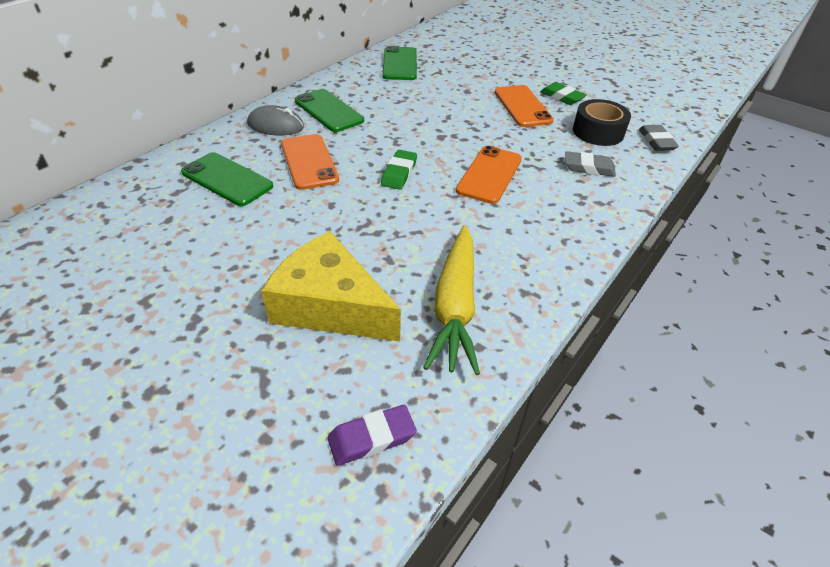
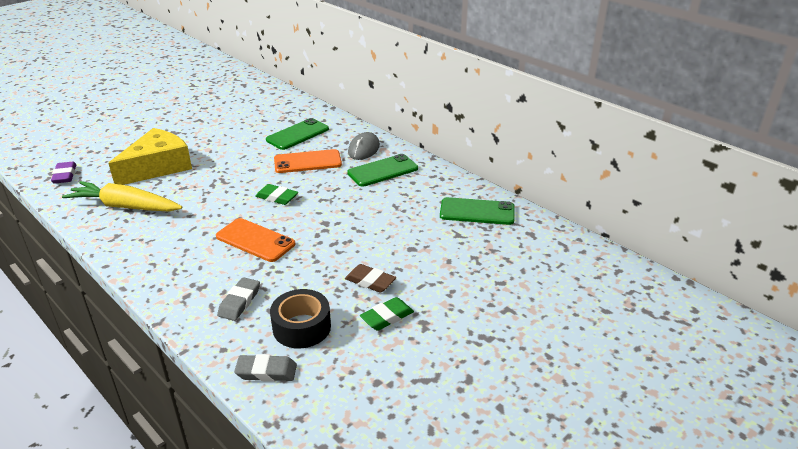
camera: 100 degrees right, 10 degrees down
(522, 106) = (370, 281): orange phone -> brown eraser

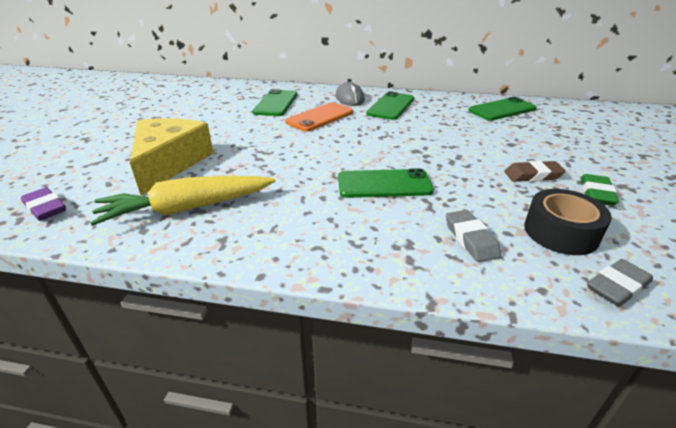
camera: 35 degrees left, 0 degrees up
(255, 240) = (384, 184): orange phone -> green phone
(277, 197) = (341, 147): green eraser -> none

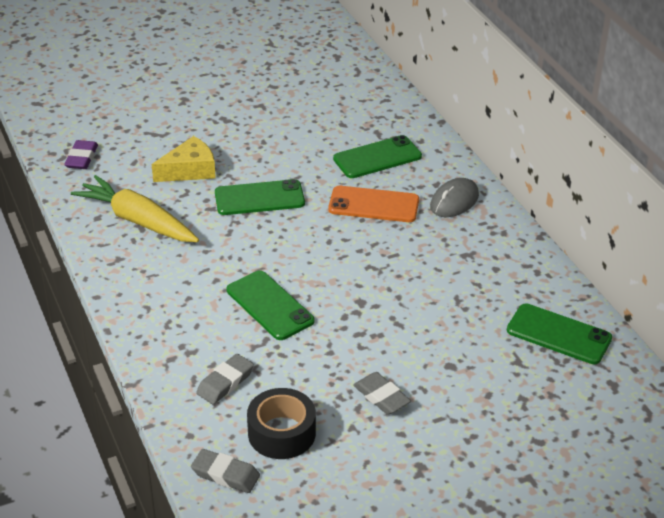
camera: 55 degrees right, 5 degrees up
(169, 163) = (190, 170): yellow cheese -> yellow cheese, size x0.65
(391, 106) = (464, 242): green phone -> green phone (259, 198)
(532, 175) = (381, 397): brown eraser -> grey eraser
(596, 194) = (381, 448): green eraser -> none

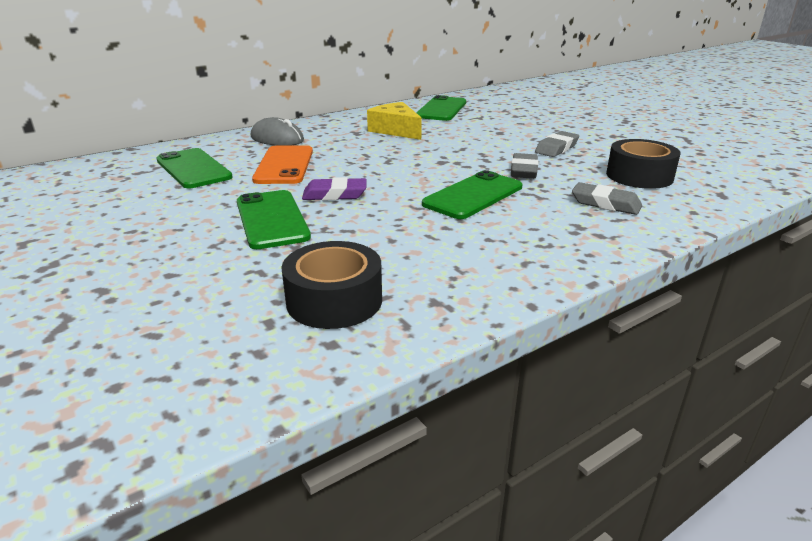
camera: 100 degrees left, 10 degrees down
(82, 158) = (117, 407): purple eraser -> purple eraser (335, 194)
(138, 220) = (334, 300): yellow carrot -> black tape
(190, 170) = (194, 275): yellow cheese -> yellow cheese (395, 130)
(225, 475) = (716, 191): grey eraser -> grey eraser (524, 171)

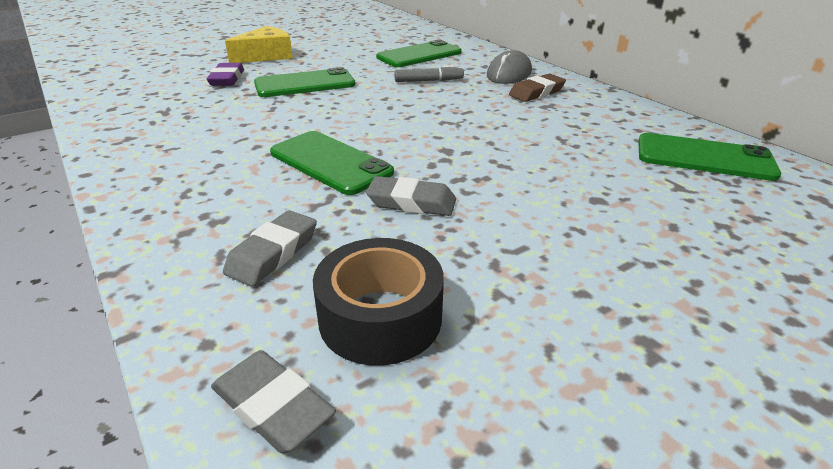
camera: 90 degrees right, 5 degrees up
(284, 165) = (428, 81): orange phone -> grey marker
(328, 133) = (536, 92): none -> brown eraser
(334, 300) = (161, 107): black tape -> none
(335, 194) = (350, 101): purple eraser -> purple eraser (227, 79)
(395, 130) = (567, 125): yellow cheese -> yellow cheese (266, 56)
(556, 148) = (524, 245): grey eraser -> grey eraser (273, 406)

